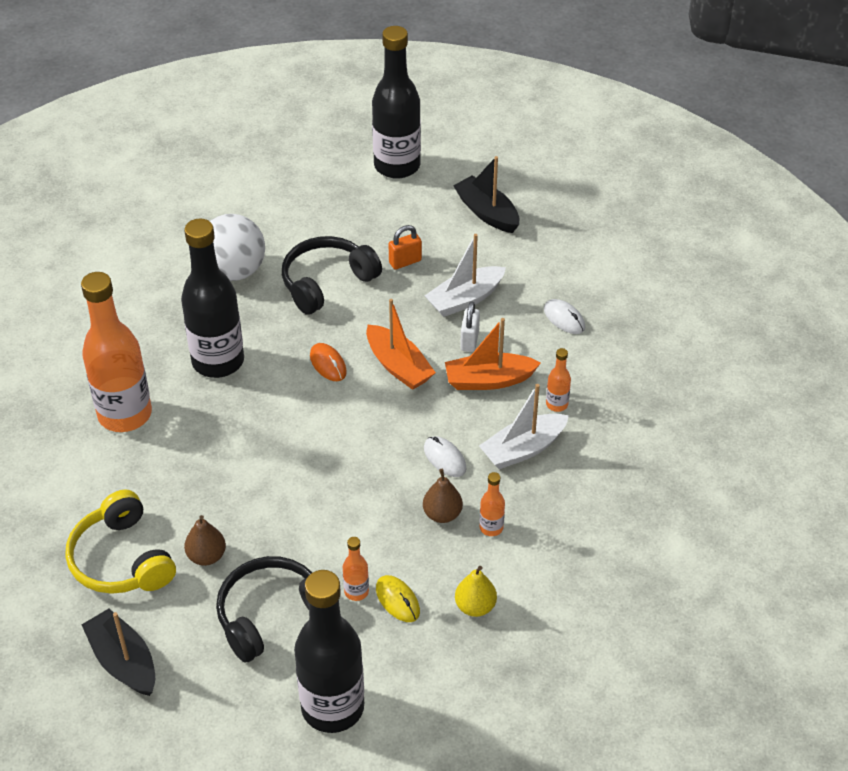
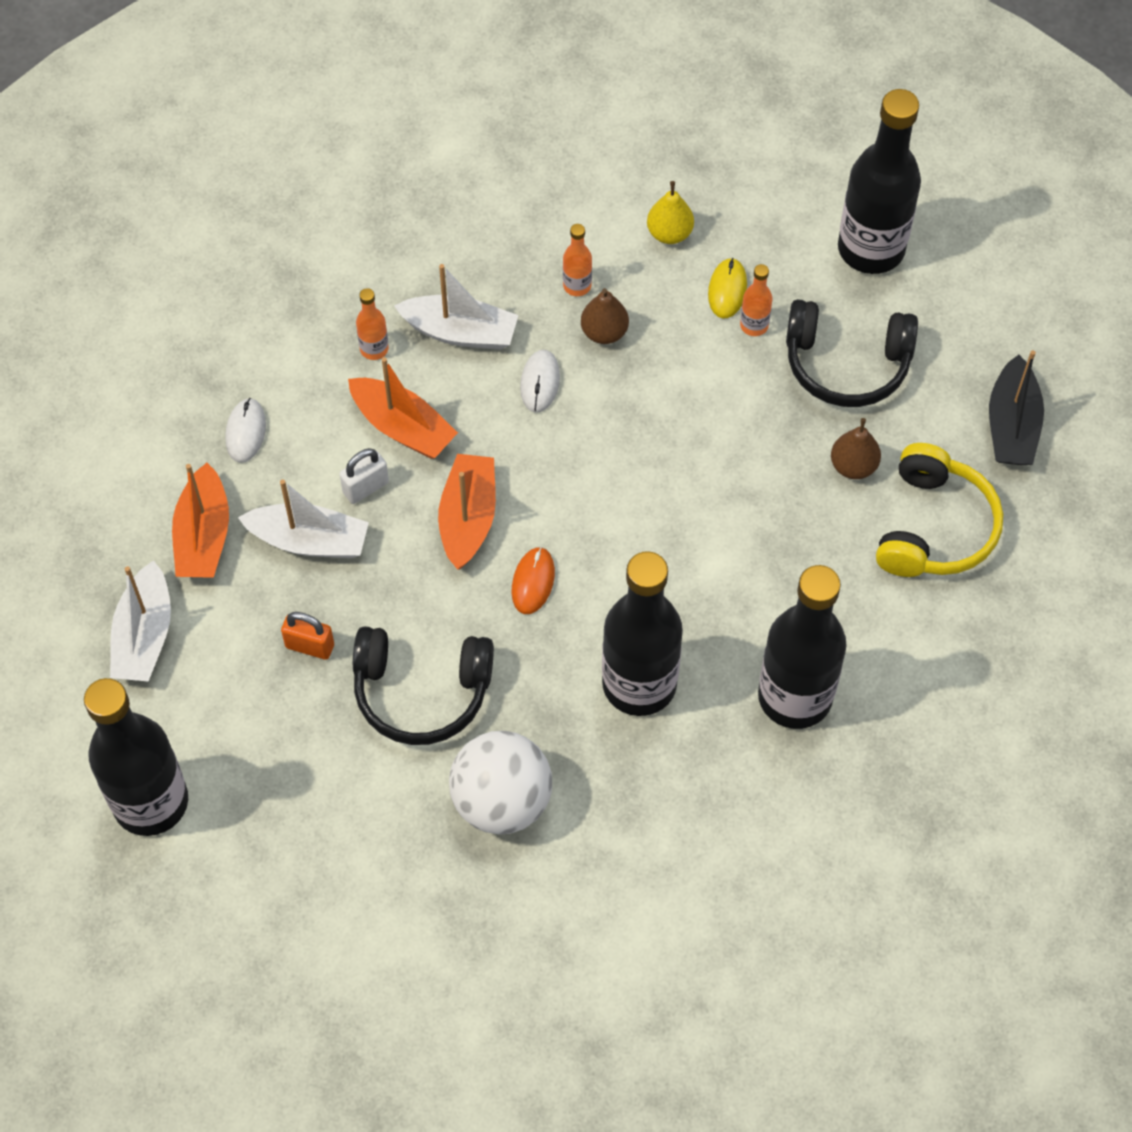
camera: 135 degrees left, 15 degrees up
(125, 414) = (795, 697): orange bottle -> black bottle
(487, 213) = (144, 636): black boat -> white boat
(518, 265) = (203, 536): none -> orange boat

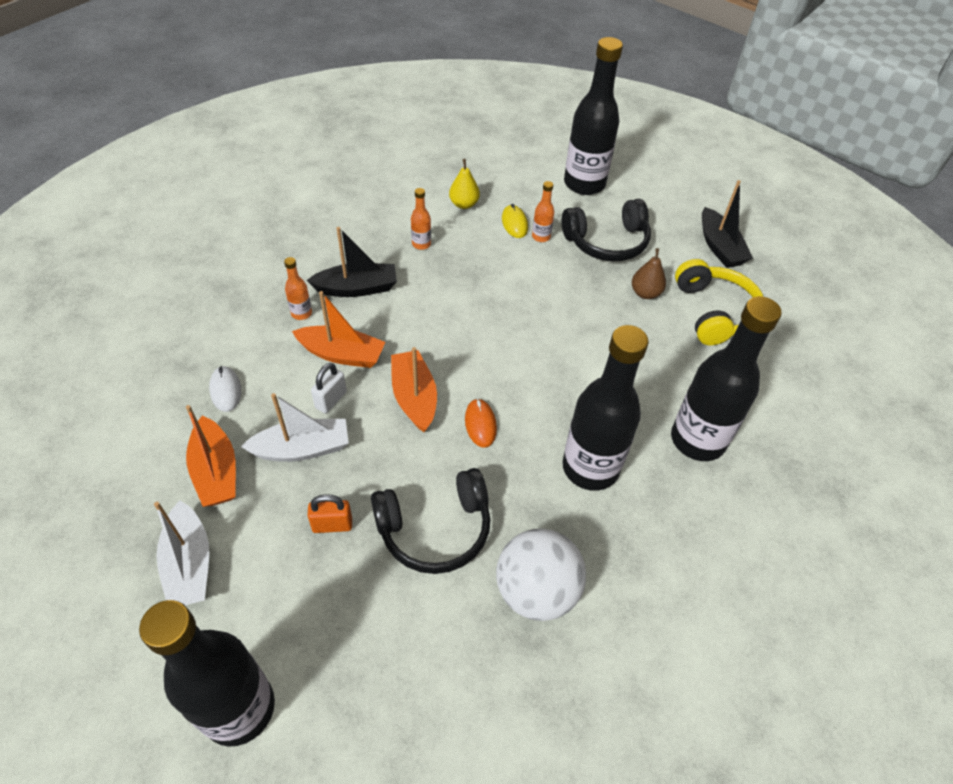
camera: 25 degrees left, 10 degrees down
(460, 332) = (357, 288): white boat -> black boat
(540, 382) = (424, 302): white mouse -> none
(604, 332) = (451, 264): brown pear -> none

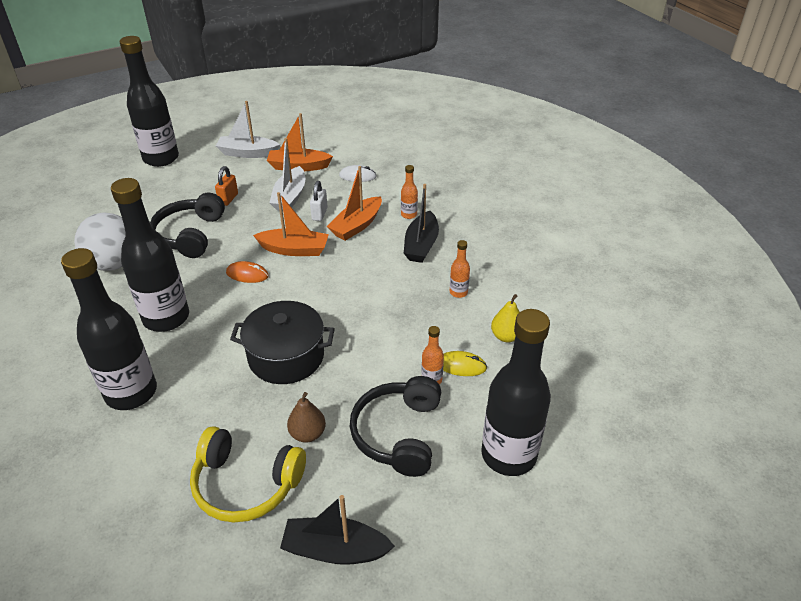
camera: 115 degrees right, 10 degrees down
(331, 400) = (319, 214): white padlock -> white padlock turned 45 degrees clockwise
(577, 339) = (286, 356): none -> black pot

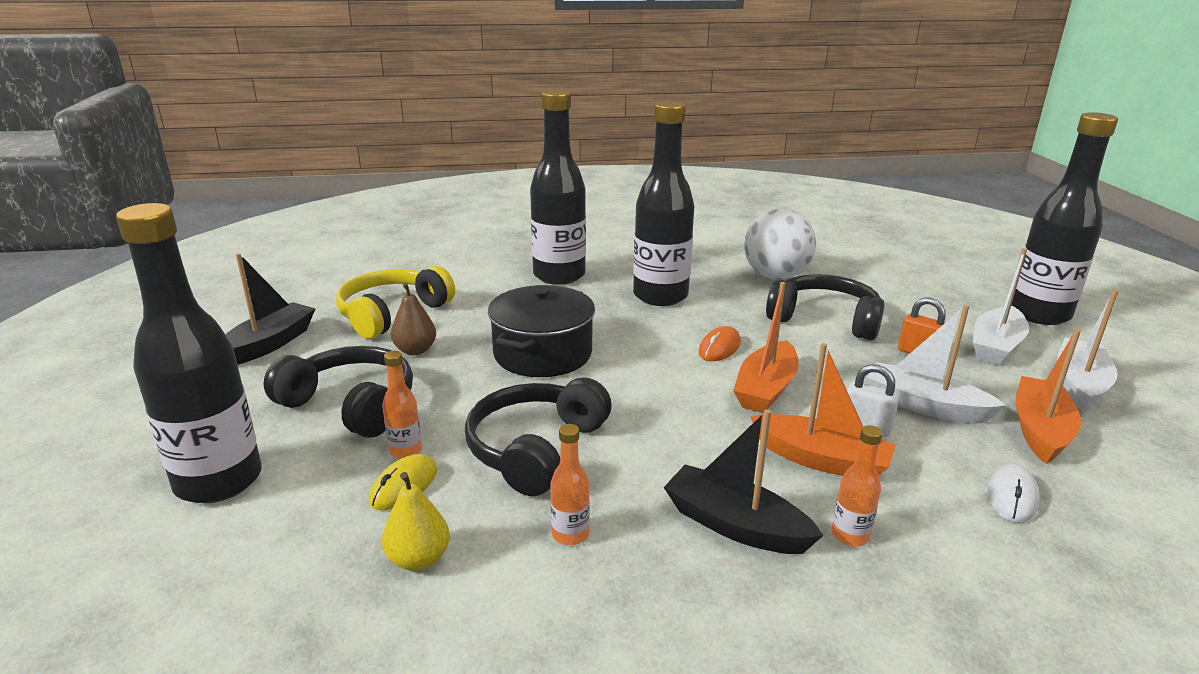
camera: 110 degrees right, 15 degrees down
(211, 174) = (995, 346): none -> white boat
(356, 225) = (821, 460): orange boat -> orange boat turned 150 degrees clockwise
(399, 324) = (536, 449): none -> black headphones

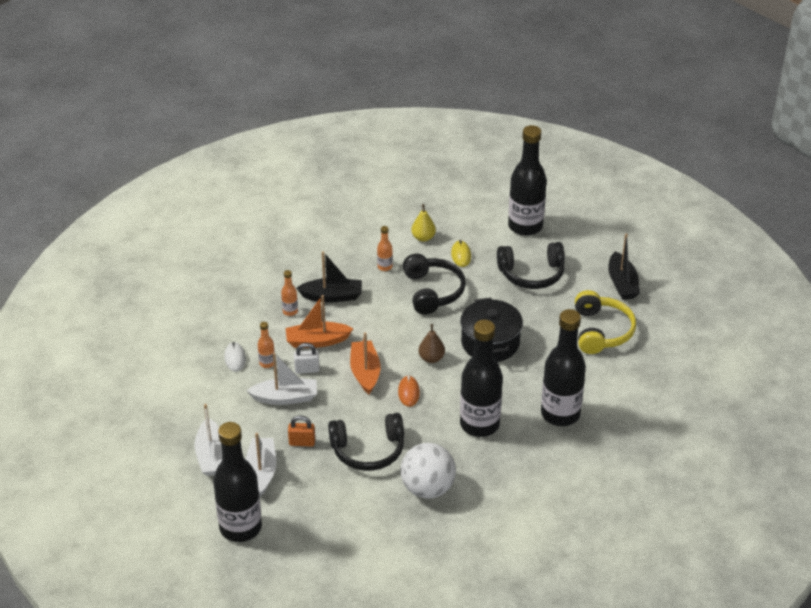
camera: 145 degrees right, 15 degrees up
(405, 451) = (480, 267): orange bottle -> orange bottle (267, 363)
(415, 350) = (551, 314): brown pear -> brown pear (431, 358)
(1040, 430) = (228, 406): orange boat -> none

